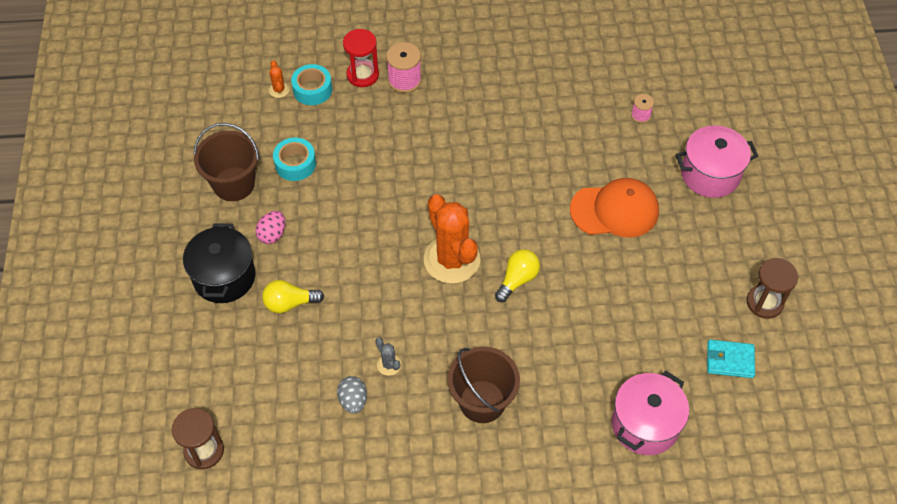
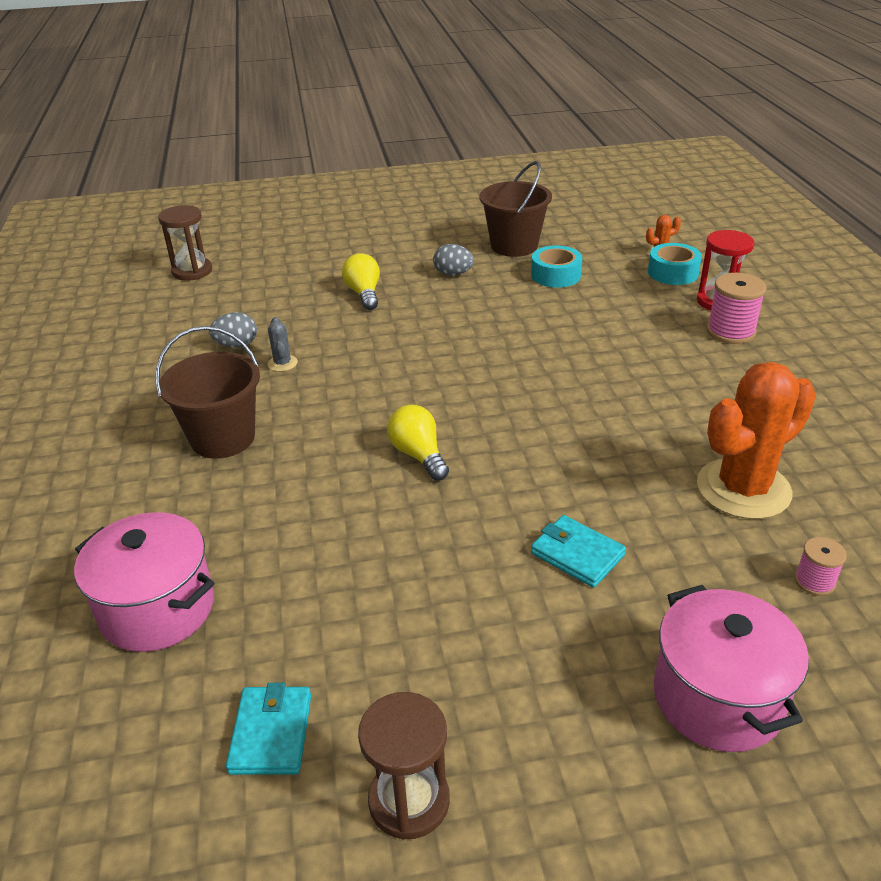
camera: 85 degrees right, 20 degrees down
(224, 277) = (393, 256): black pot -> none
(272, 234) = (453, 274): pink egg -> grey egg
(389, 364) = (282, 363): grey cactus -> grey cactus turned 60 degrees counterclockwise
(452, 259) = (442, 395): orange cactus -> orange cactus (743, 489)
(517, 279) = (418, 455): yellow light bulb -> yellow light bulb turned 150 degrees counterclockwise
(615, 210) = (577, 554): orange cap -> turquoise wallet

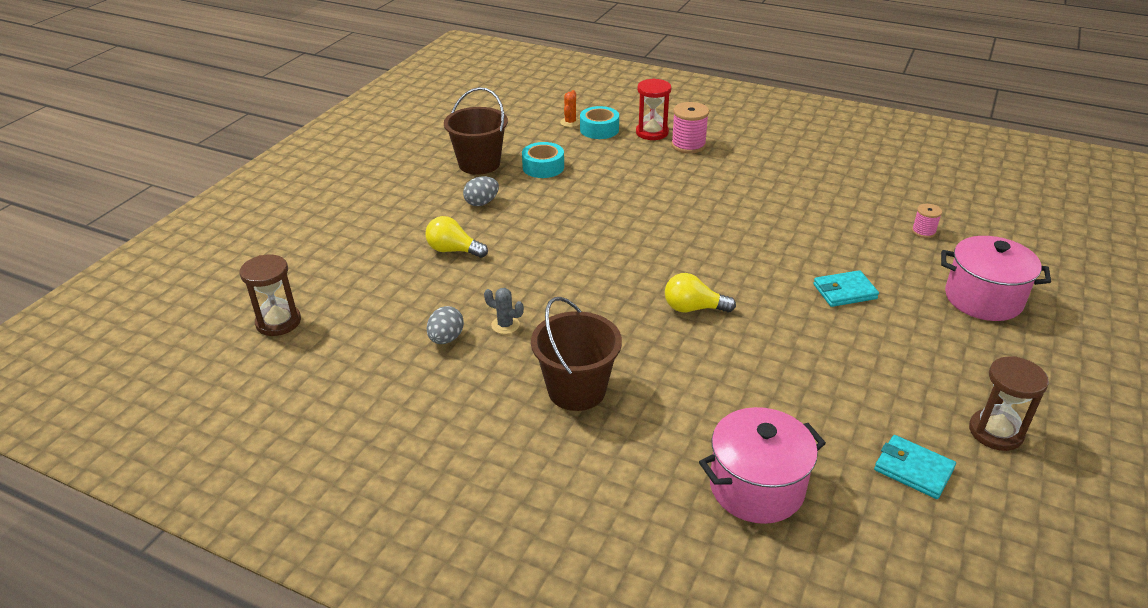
camera: 55 degrees left, 0 degrees up
(743, 489) = (836, 214): orange cactus -> none

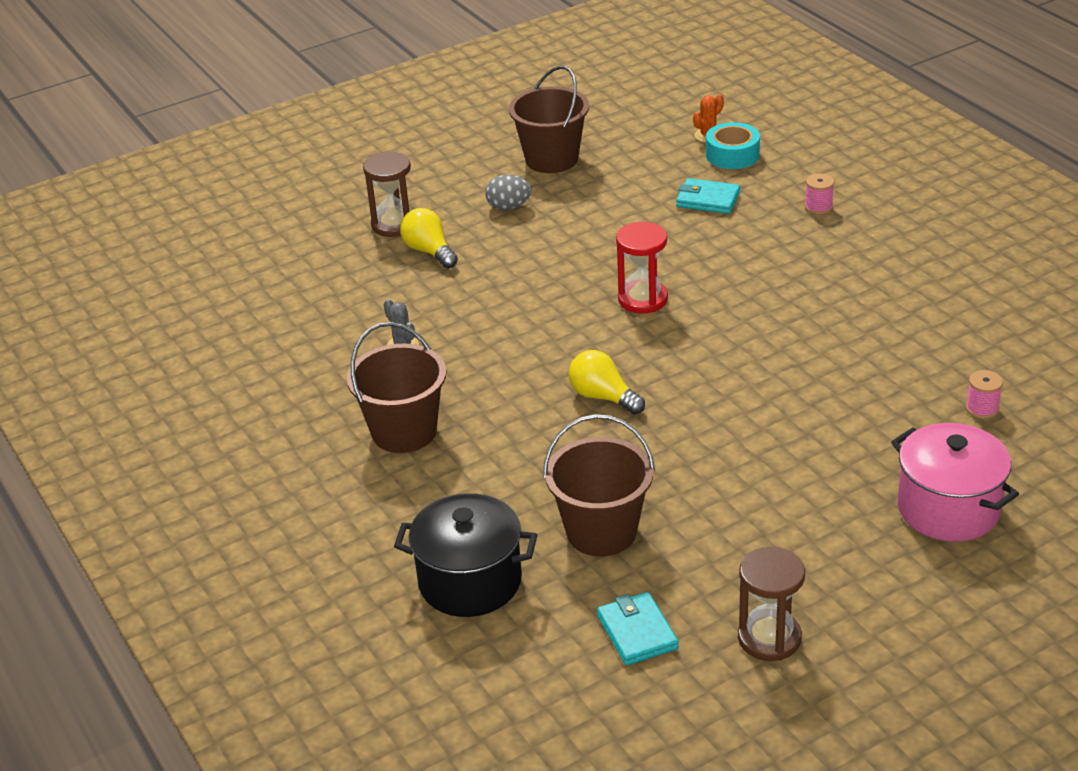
camera: 35 degrees right, 0 degrees up
(278, 322) = (211, 270): brown hourglass -> brown hourglass (394, 224)
(446, 339) = (337, 339): grey egg -> none
(543, 167) = (617, 184): turquoise tape -> none
(652, 132) = (792, 177): red hourglass -> red hourglass (642, 299)
(688, 145) = (818, 207): pink spool -> pink spool, size x0.57
(756, 487) = (470, 581): pink pot -> black pot
(803, 405) = (601, 532): none -> brown bucket
(844, 291) = (791, 440): turquoise wallet -> turquoise wallet (708, 200)

